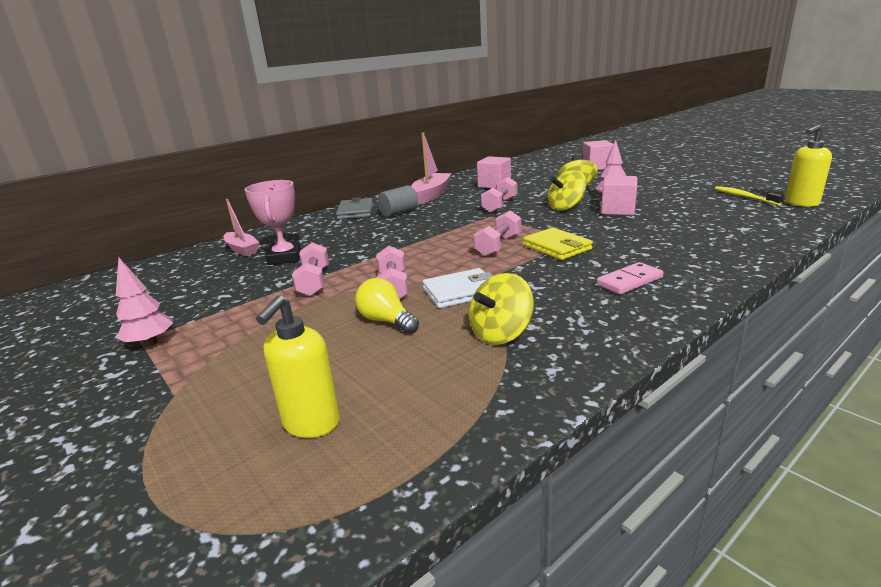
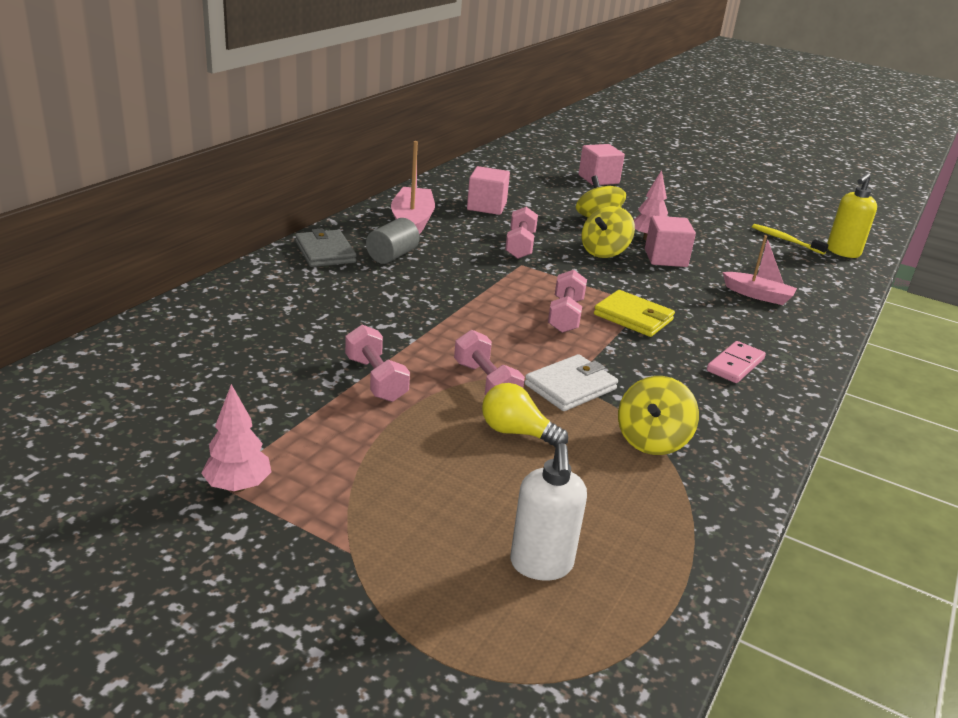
camera: 25 degrees left, 5 degrees up
(242, 249) = (212, 325): pink boat -> pink boat (758, 295)
(285, 258) = (295, 339): pink trophy -> none
(311, 424) = (541, 565): yellow soap dispenser -> white soap dispenser

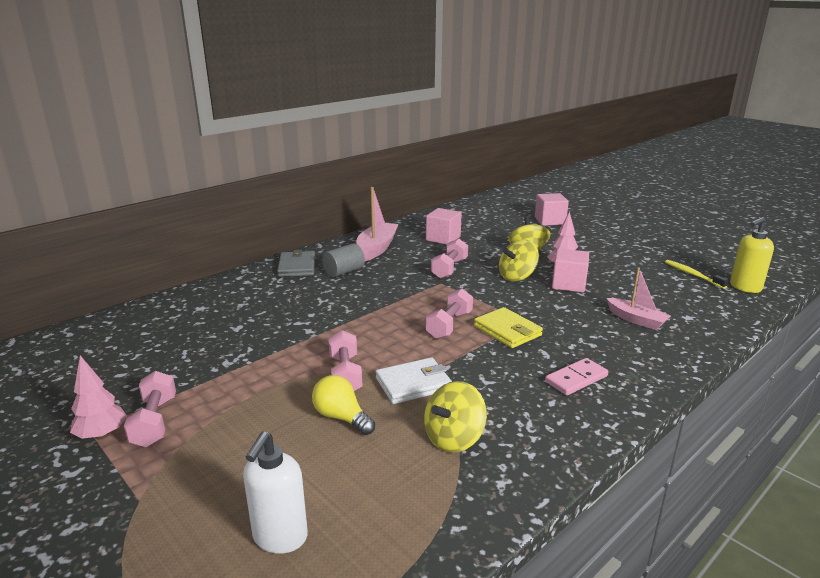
camera: 20 degrees right, 5 degrees down
(375, 379) = (263, 363): pink dumbbell -> pink dumbbell (154, 422)

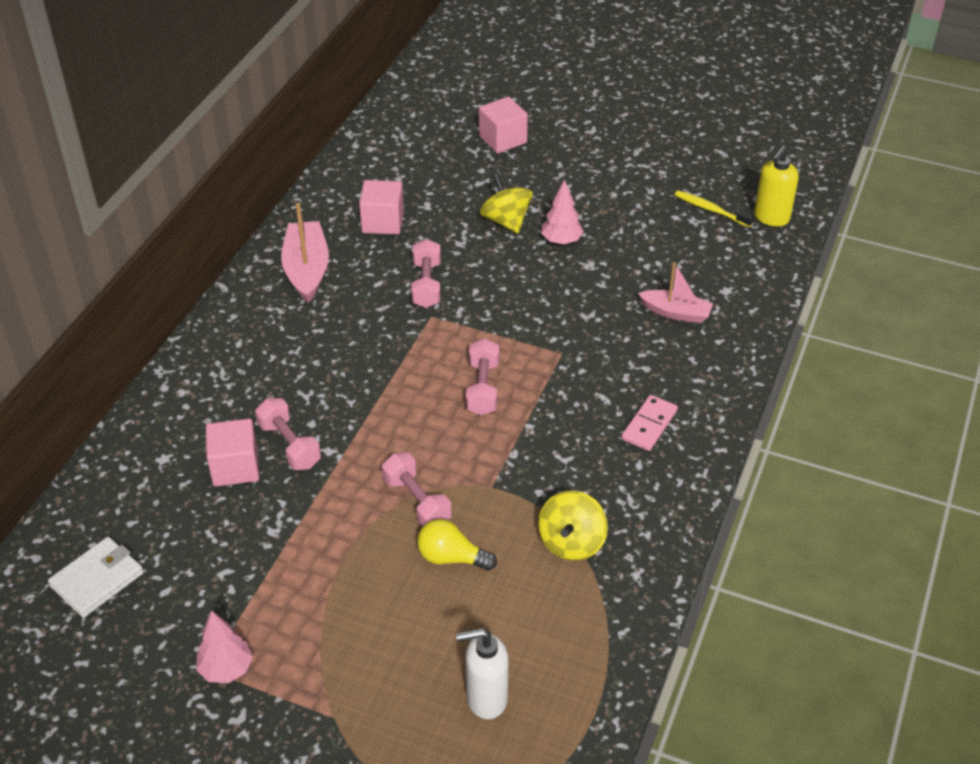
camera: 25 degrees left, 20 degrees up
(154, 422) = (266, 634): pink dumbbell -> pink dumbbell (289, 445)
(280, 537) = (486, 698): white soap dispenser -> white soap dispenser turned 90 degrees clockwise
(297, 267) = (226, 342): grey wallet -> none
(344, 271) = (296, 332): grey cylinder -> none
(413, 384) = (495, 489): white wallet -> white wallet (97, 580)
(507, 331) = (550, 376): yellow wallet -> none
(517, 277) = (516, 275): yellow spinning top -> none
(568, 284) = (581, 271): pink cube -> pink cube (235, 467)

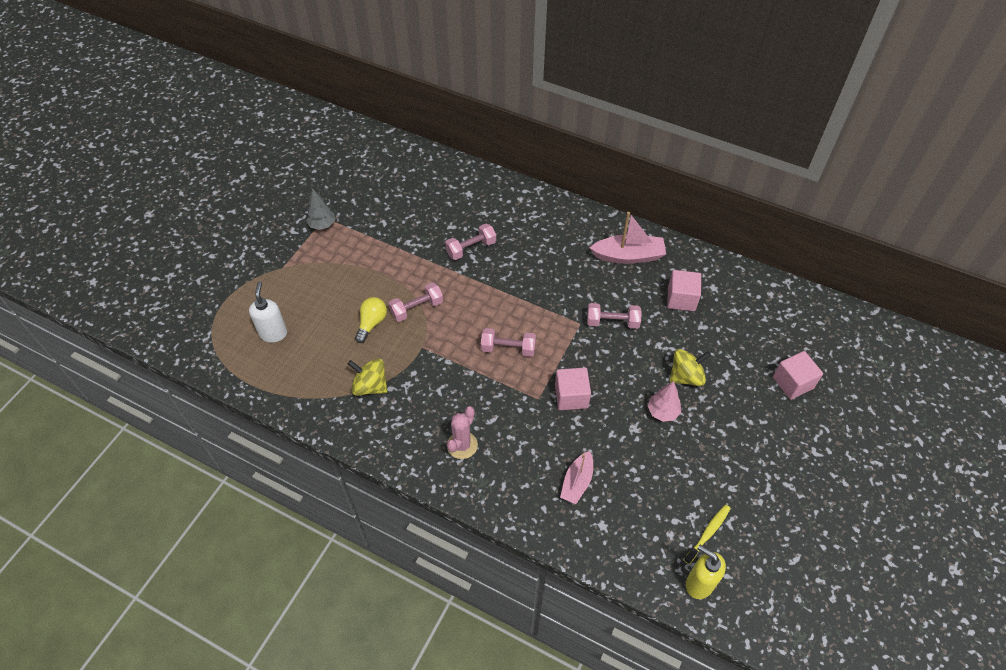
camera: 95 degrees right, 10 degrees up
(97, 580) = (389, 173): white wallet -> none
(226, 669) = (322, 225): pink tree -> grey tree
(235, 467) = (457, 224): pink cube -> pink cube (571, 396)
(649, 425) = (462, 445): pink domino -> pink cactus

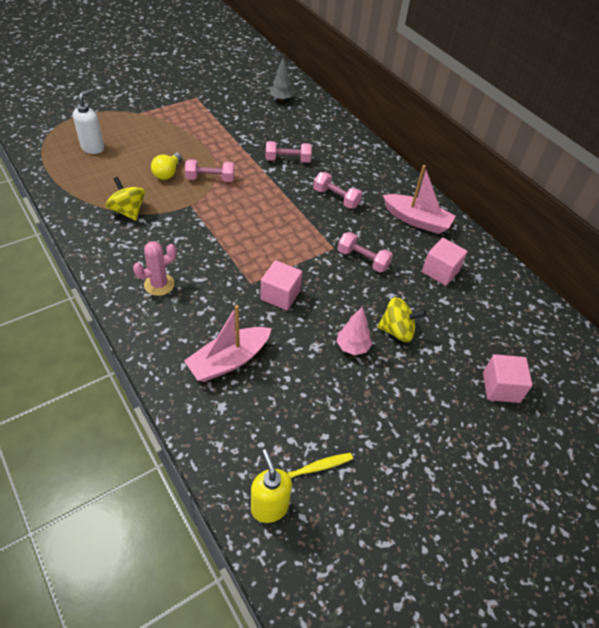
camera: 25 degrees right, 5 degrees down
(322, 225) = (190, 100): grey tree -> grey tree (281, 99)
(371, 323) = (168, 173): yellow light bulb -> yellow light bulb turned 150 degrees clockwise
(508, 348) = (257, 237): pink dumbbell -> pink dumbbell (336, 198)
(577, 482) = (229, 361): pink boat -> pink boat, size x1.52

